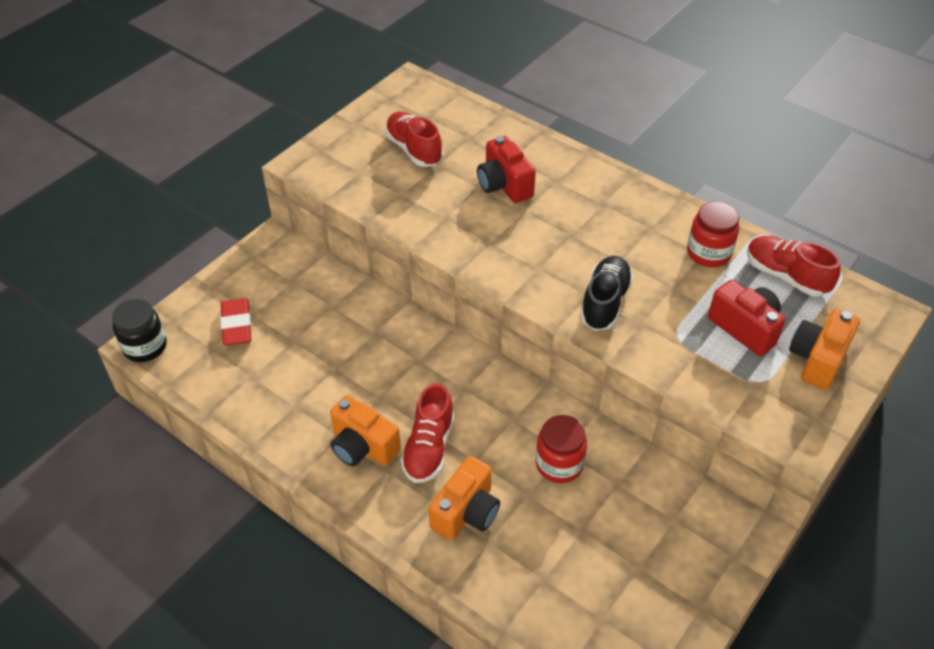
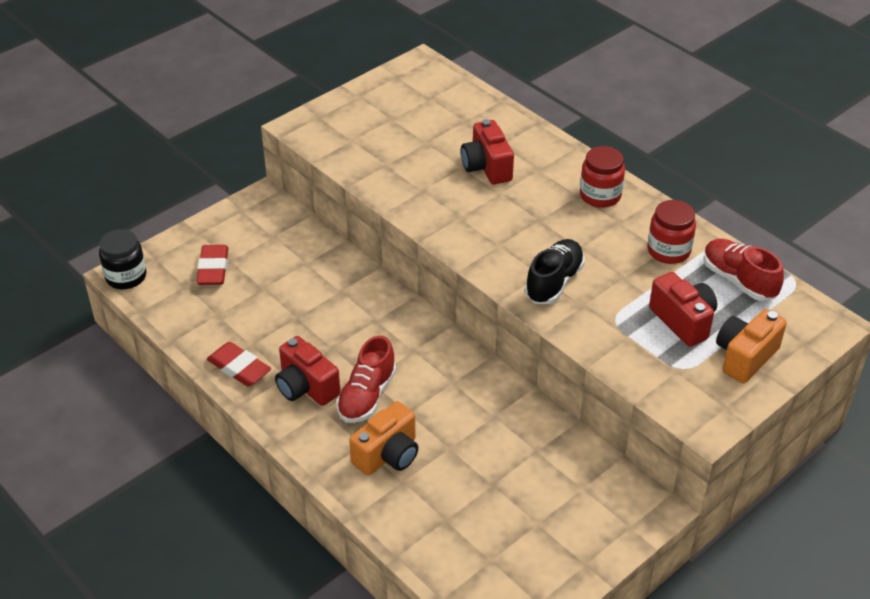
camera: 10 degrees right, 5 degrees down
(287, 435) = (239, 368): none -> red eraser
(363, 446) = (306, 387): orange camera -> red camera
(414, 150) = (408, 126): red shoe -> none
(559, 464) = (485, 426): red jar -> red jar (600, 195)

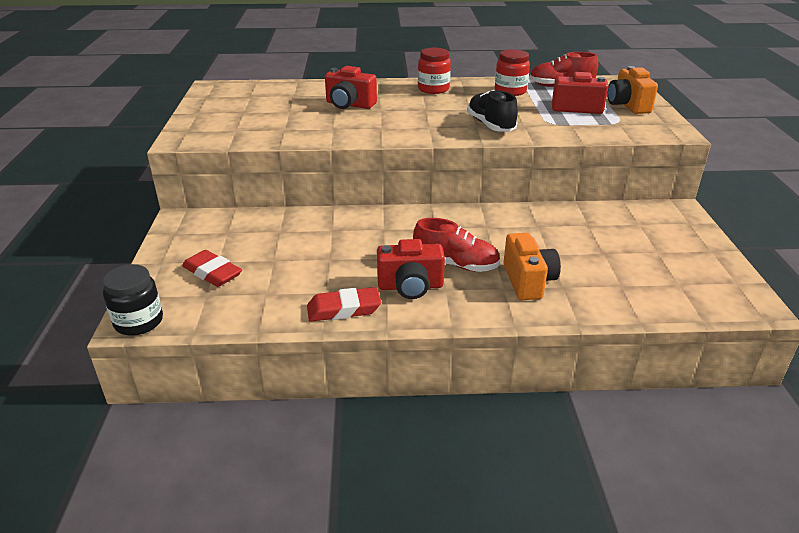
camera: 50 degrees left, 10 degrees down
(367, 396) = (456, 264): red shoe -> red shoe turned 45 degrees counterclockwise

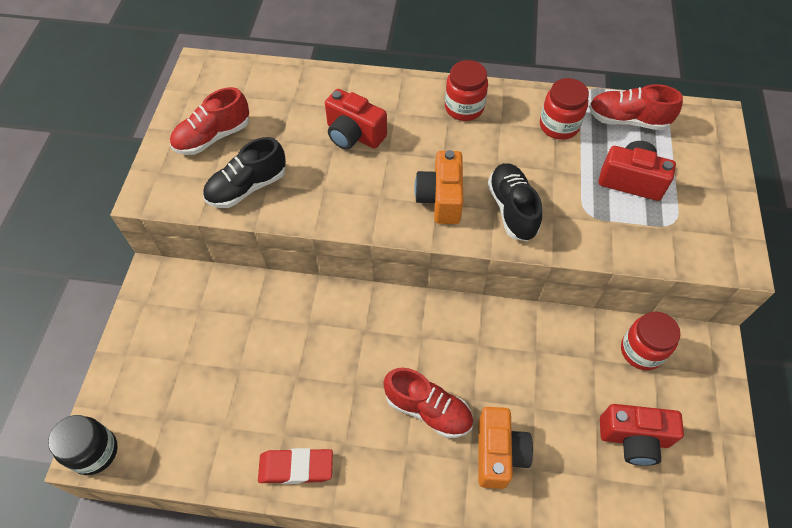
camera: 10 degrees right, 25 degrees up
(212, 273) = (174, 381): red eraser -> none
(230, 113) = (213, 137): none -> red shoe
(267, 132) = (247, 187): none -> black shoe
(410, 286) = (371, 440): red camera -> red camera (634, 438)
(624, 217) = (641, 351): none -> red jar
(627, 105) = (698, 183): orange camera -> orange camera (440, 199)

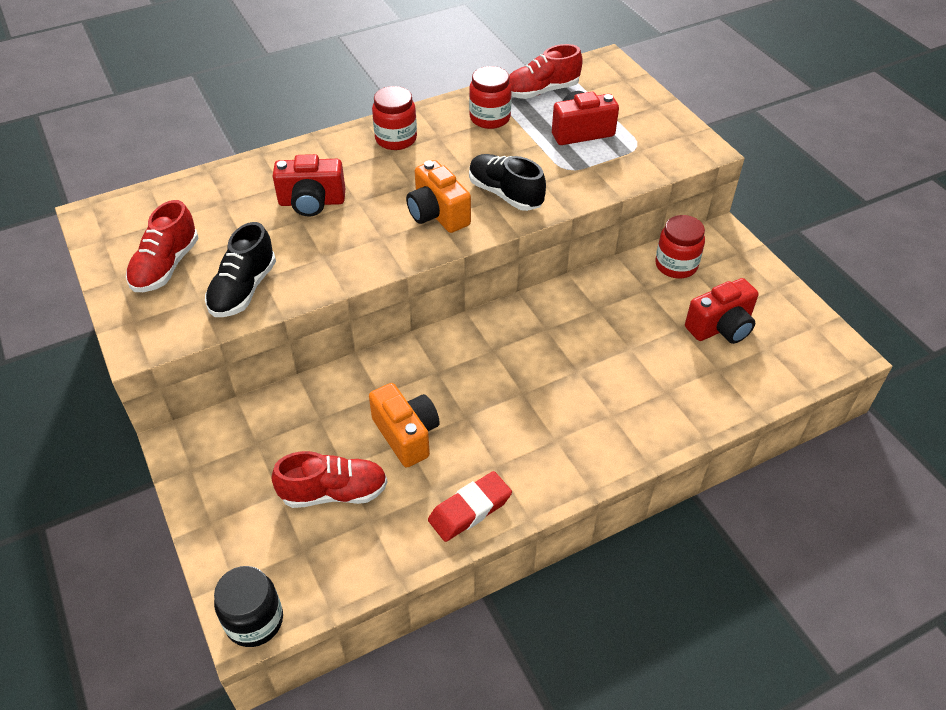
camera: 35 degrees left, 10 degrees down
(428, 409) = (546, 399): red shoe -> red shoe (334, 492)
(498, 453) = (630, 397): orange camera -> orange camera (406, 435)

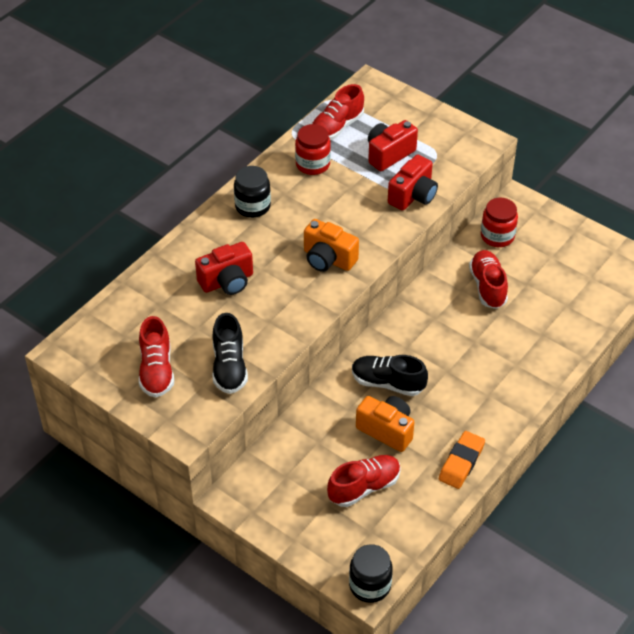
camera: 25 degrees left, 0 degrees up
(396, 139) = (252, 206): red jar -> black jar
(470, 510) = (461, 462): red eraser -> orange eraser
(505, 194) = (366, 226): black shoe -> black shoe (388, 383)
(631, 315) = (487, 287): none -> red shoe
(721, 327) = (553, 274): red camera -> red camera (413, 196)

